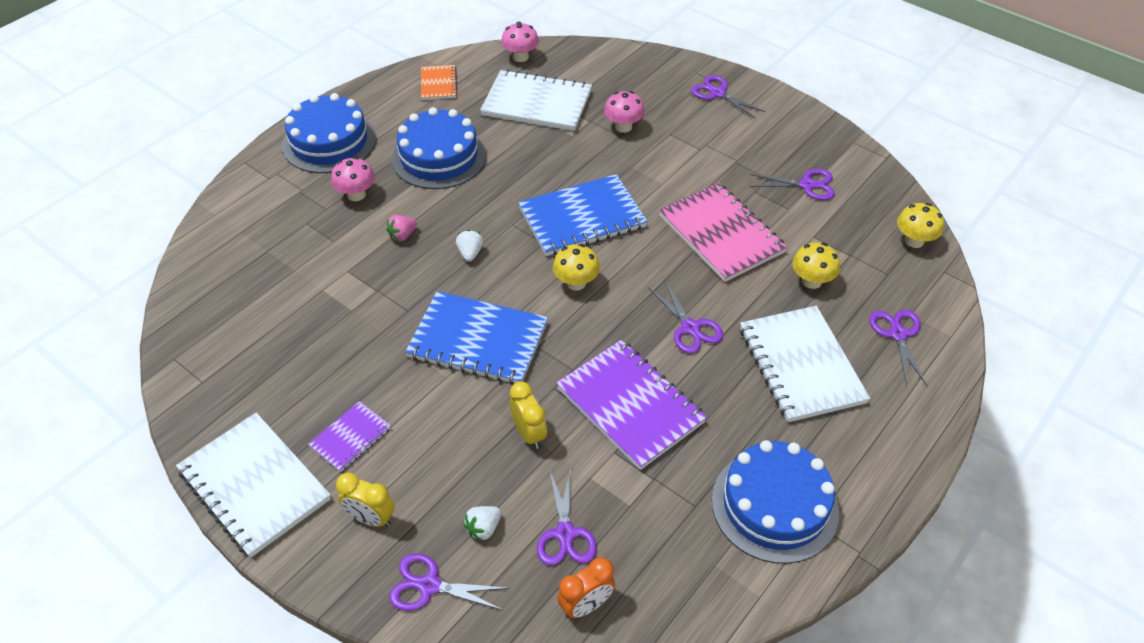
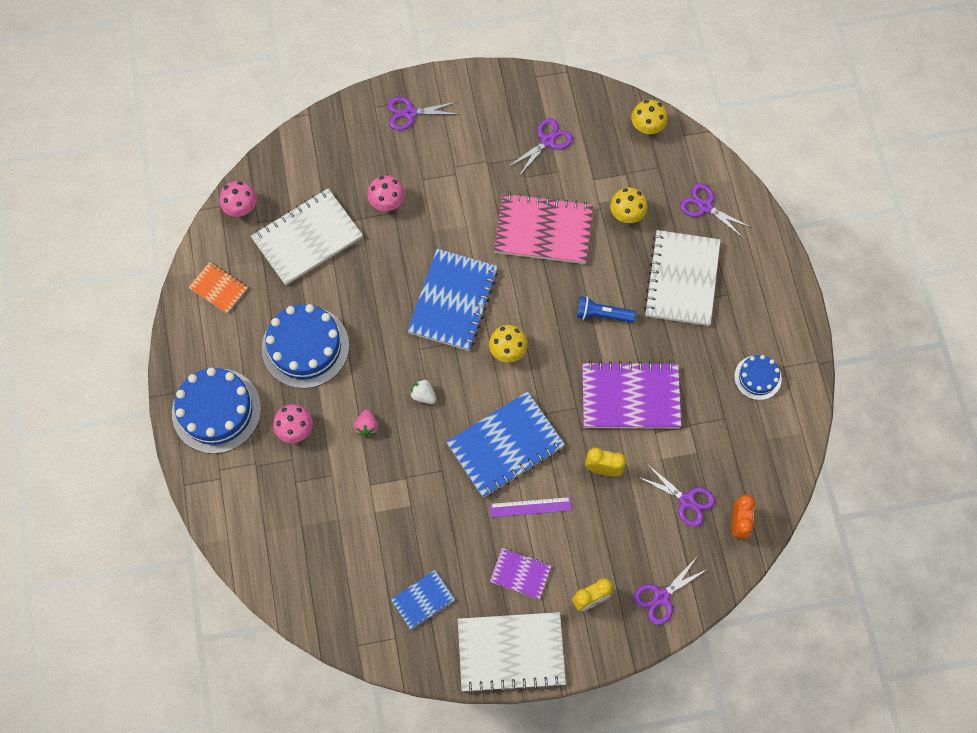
camera: 50 degrees left, 20 degrees up
(259, 378) = (423, 600): none -> blue notebook
(351, 438) = (520, 573): purple notebook -> purple notebook turned 60 degrees counterclockwise
(431, 400) = (530, 507): none -> purple ruler
(483, 528) = (648, 542): white strawberry -> none
(690, 328) = (602, 315): purple scissors -> blue flashlight
(774, 505) = (757, 377): blue cake -> blue cake, size x0.53
(801, 365) = (681, 279): white notebook -> white notebook turned 75 degrees clockwise

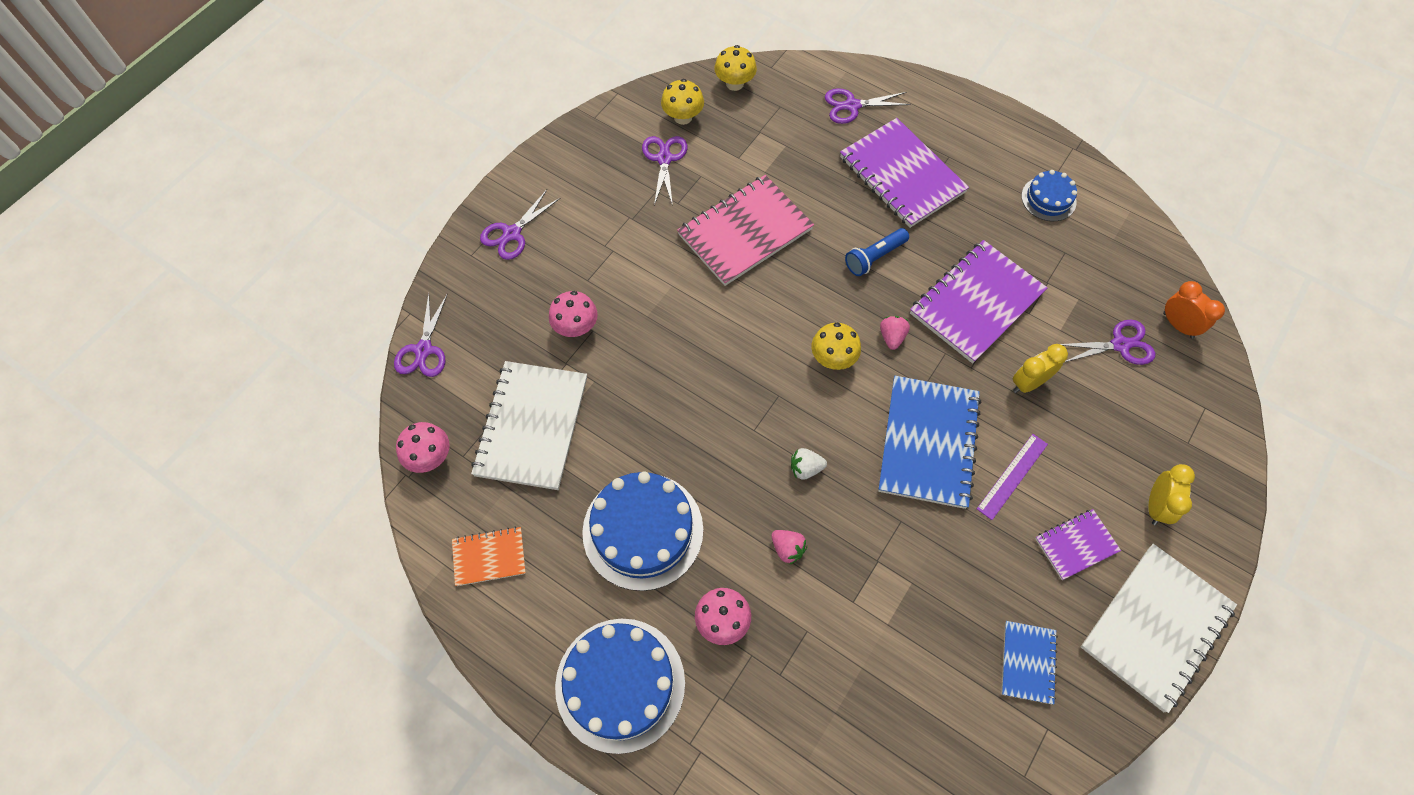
camera: 45 degrees left, 5 degrees down
(453, 301) = (736, 359): blue notebook -> none
(556, 370) = (892, 337): none -> pink strawberry
(627, 214) = (798, 162): yellow mushroom -> yellow mushroom (683, 117)
(661, 597) = (1202, 444): purple scissors -> purple scissors (423, 350)
(681, 279) = (901, 175): white notebook -> purple notebook

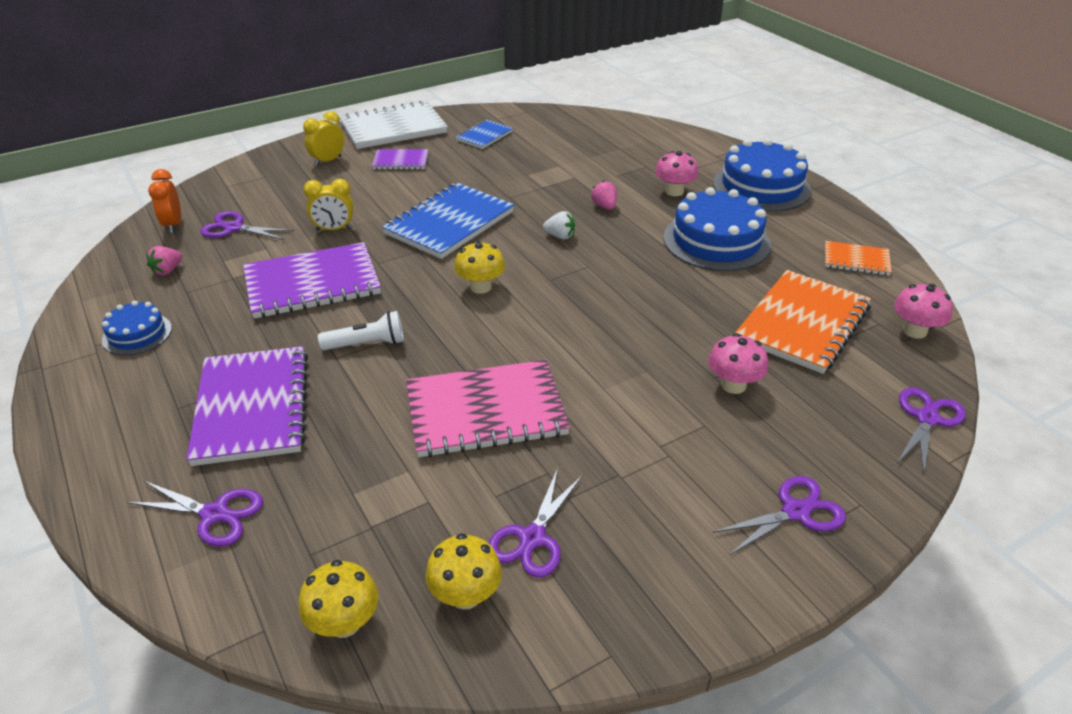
camera: 155 degrees left, 25 degrees down
(531, 426) = (803, 324): white notebook -> orange notebook
(874, 257) = (366, 344): blue flashlight -> white flashlight
(892, 337) = (413, 285): pink strawberry -> pink strawberry (167, 271)
(1012, 476) = (406, 194): purple ruler -> none

